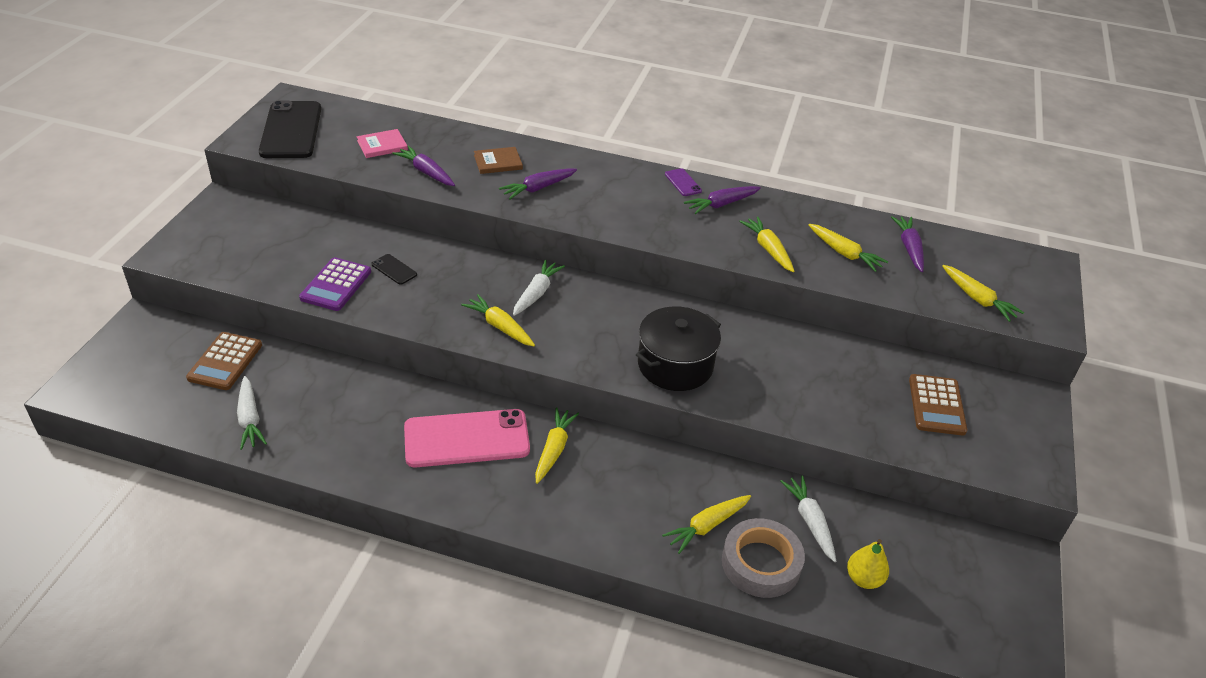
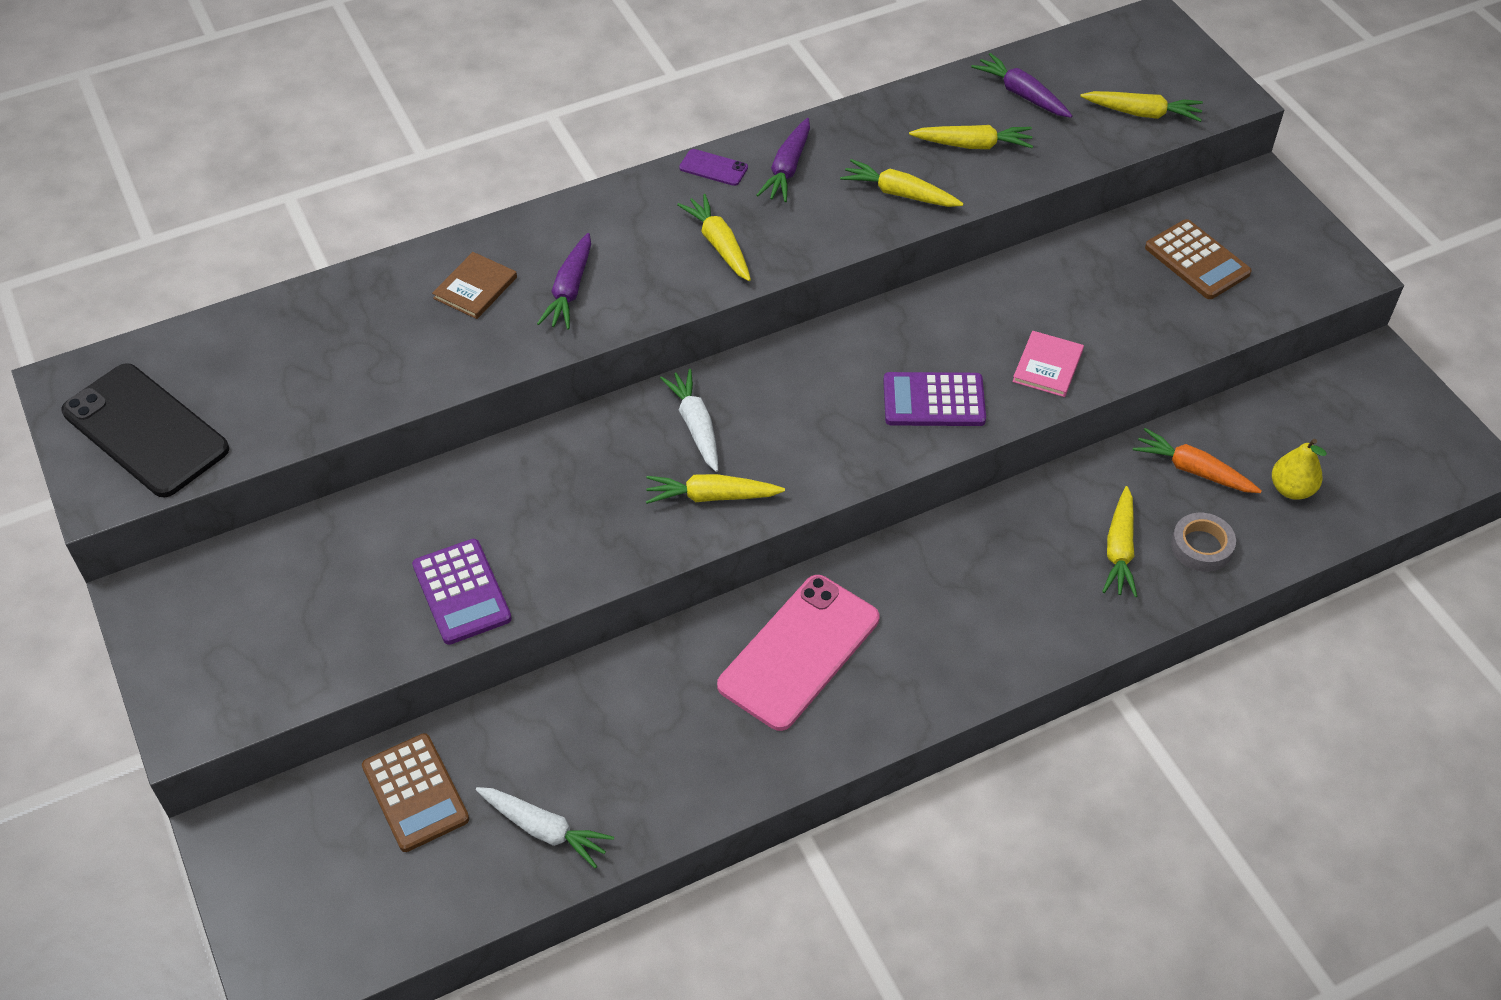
camera: 40 degrees left, 10 degrees up
(382, 145) = (300, 366): pink book -> pink book (1047, 366)
(394, 269) = (500, 520): black phone -> none
(426, 172) = (410, 364): purple carrot -> none
(554, 449) = (895, 590): yellow carrot -> yellow carrot (719, 245)
(675, 365) = (934, 400): black pot -> purple calculator
(761, 563) = (1201, 546): grey tape -> grey tape, size x0.62
(810, 521) = (1193, 470): white carrot -> orange carrot

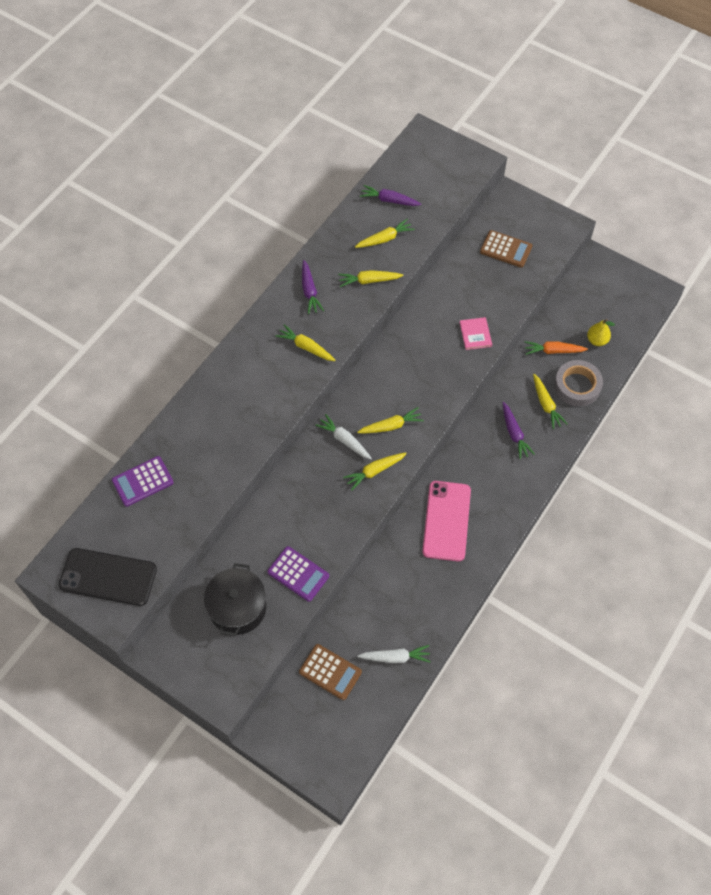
camera: 30 degrees left, 10 degrees up
(324, 594) = (237, 607): none -> black pot
(475, 288) = (209, 425): brown book -> none
(570, 290) = (254, 404): purple carrot -> purple carrot (514, 433)
(713, 168) = (275, 306): purple phone -> none
(934, 400) = (438, 376): purple calculator -> purple calculator (142, 481)
(1142, 113) = (448, 187): yellow carrot -> yellow carrot (391, 426)
(1201, 546) = (577, 386): grey tape -> grey tape, size x1.61

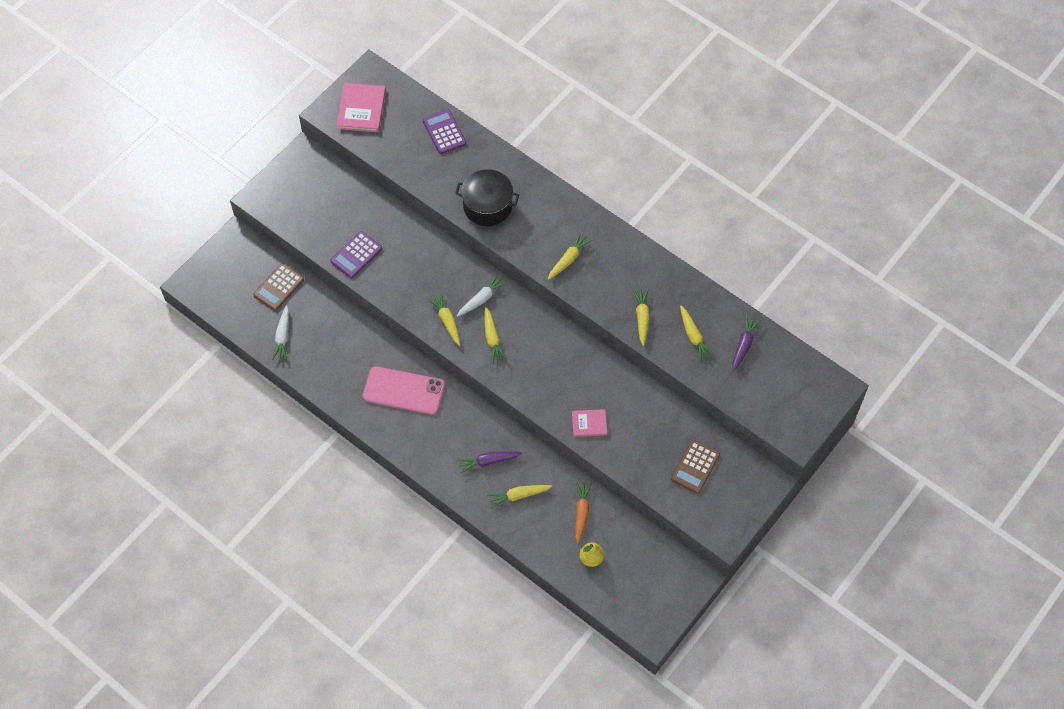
camera: 95 degrees right, 0 degrees up
(108, 577) = (361, 109): black phone -> pink book
(237, 607) = (333, 210): black pot -> black pot (487, 206)
(309, 291) = (633, 266): purple carrot -> none
(577, 386) = (537, 529): grey tape -> none

